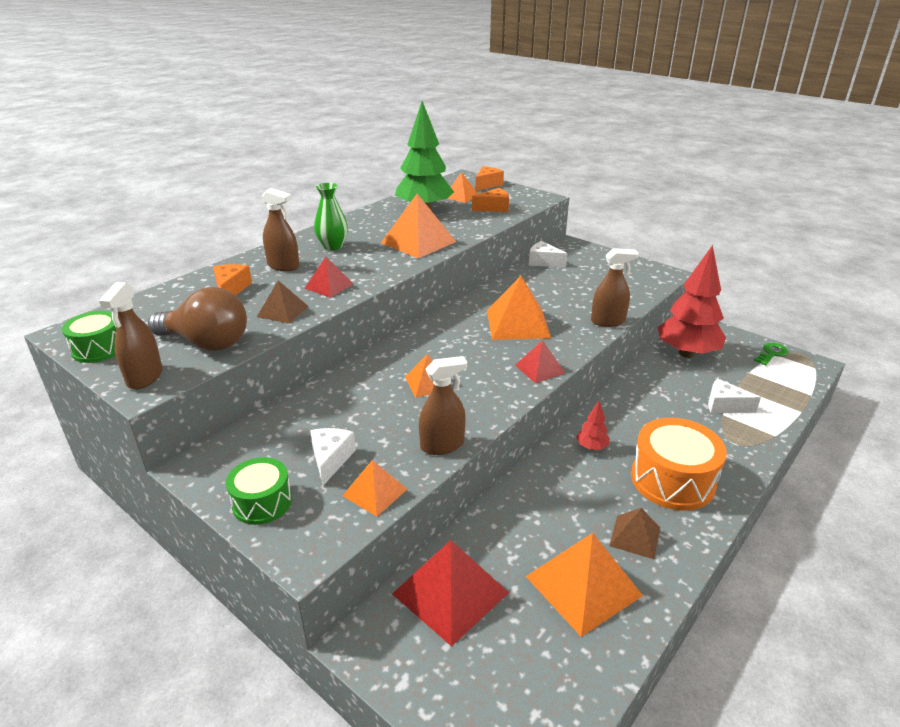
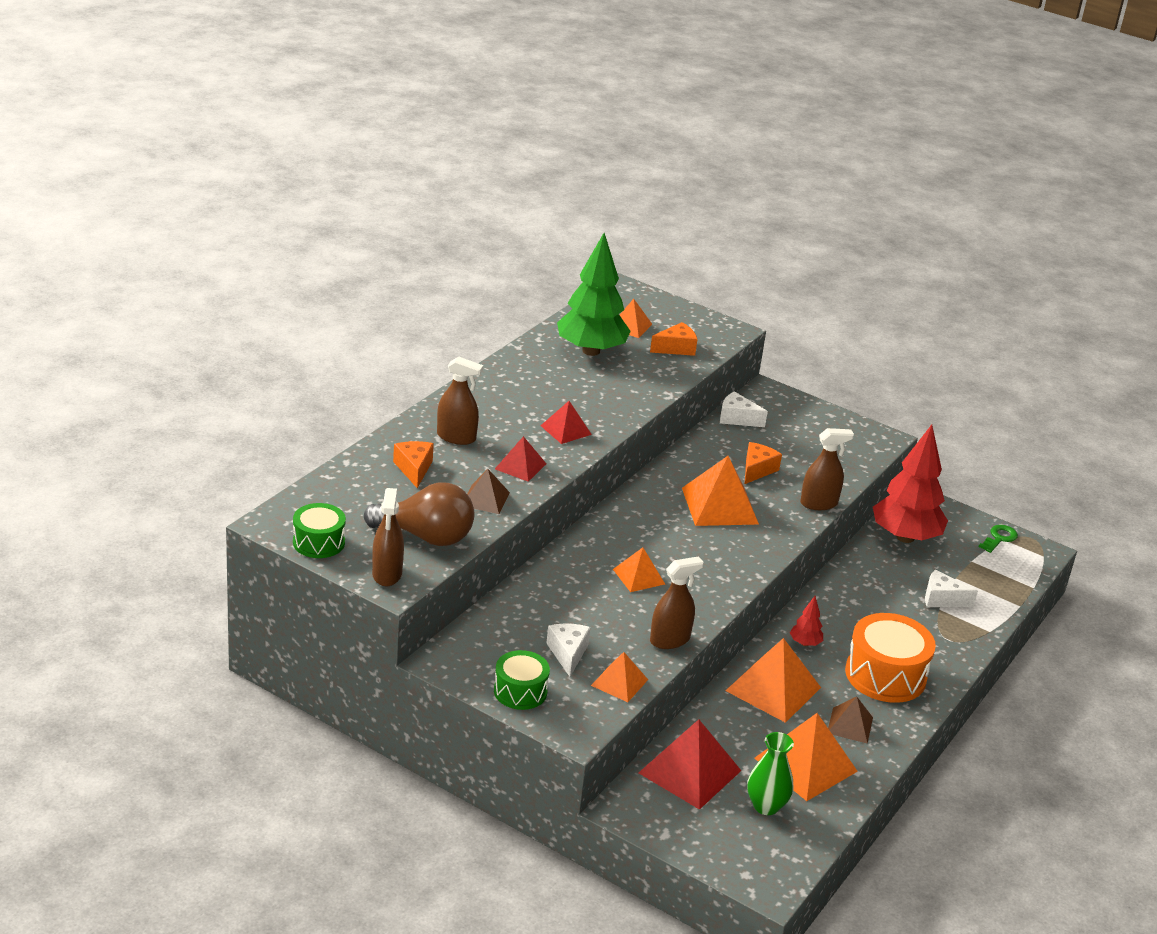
camera: 10 degrees left, 0 degrees up
(333, 246) = (501, 408): green vase -> green vase (766, 806)
(418, 242) = (599, 403): orange pyramid -> orange pyramid (773, 689)
(487, 184) = (659, 305): orange cheese -> orange cheese (757, 470)
(540, 369) = (751, 561): red pyramid -> red pyramid (566, 430)

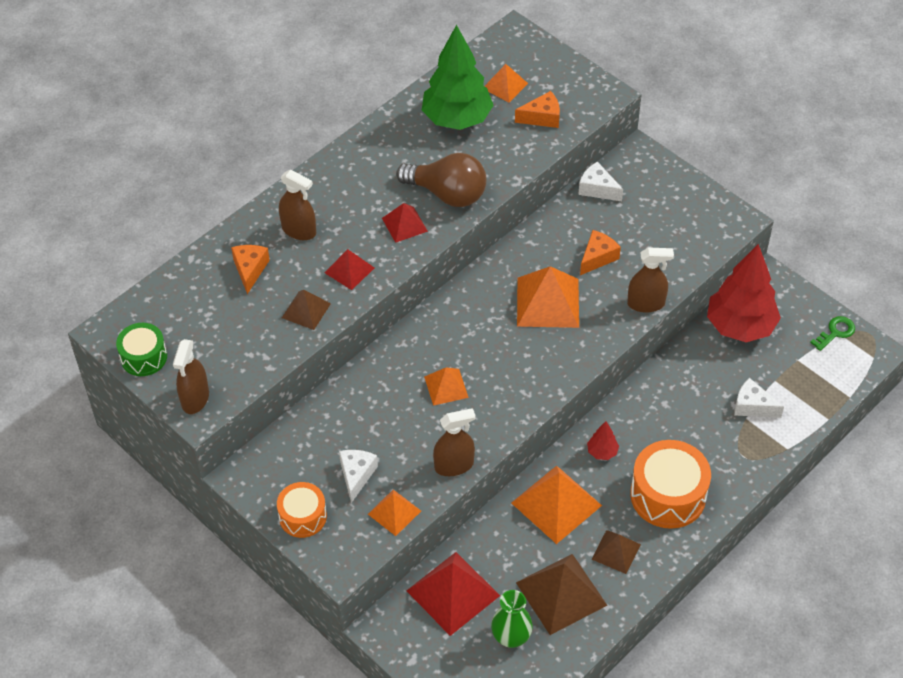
camera: 15 degrees right, 20 degrees up
(426, 536) = (241, 355): brown light bulb -> brown light bulb (447, 194)
(520, 691) = (303, 516): green drum -> orange drum
(805, 764) = (561, 593): orange pyramid -> brown pyramid

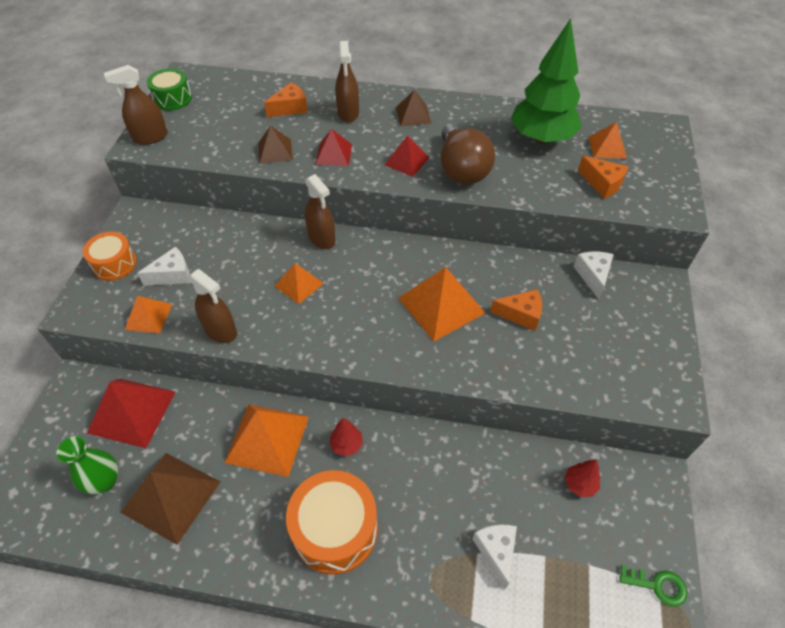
camera: 55 degrees right, 0 degrees up
(616, 551) = (243, 518): brown pyramid -> brown pyramid (413, 115)
(646, 303) = (505, 378): brown spray bottle -> brown spray bottle (322, 238)
(740, 326) = (579, 484): red tree -> red tree, size x0.42

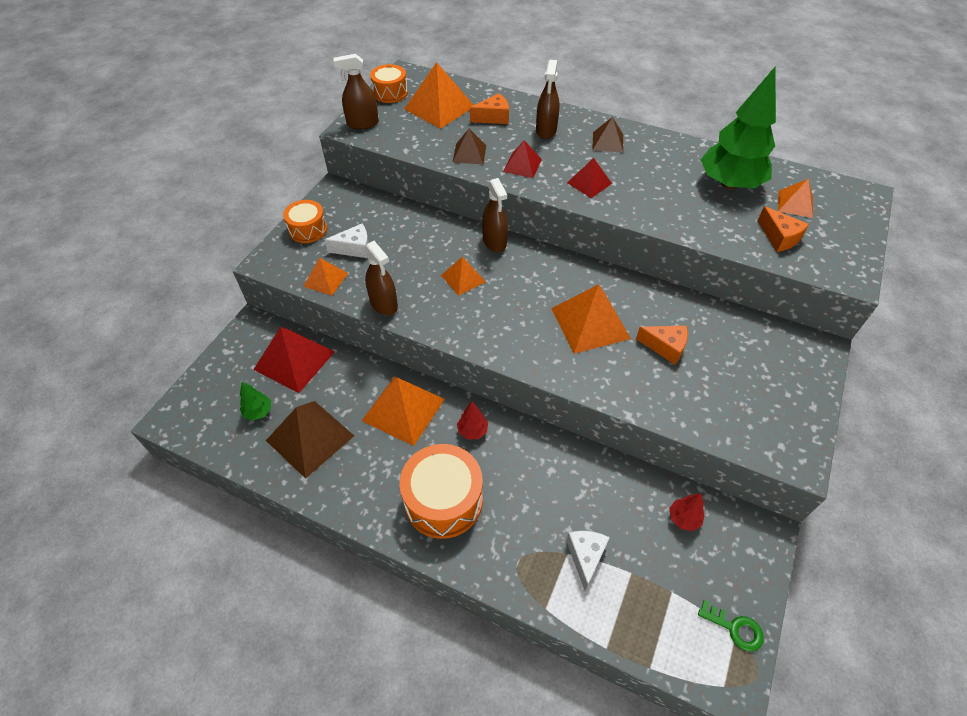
camera: 15 degrees right, 0 degrees up
(104, 481) = (258, 412): green vase -> green tree
(173, 99) = (390, 93): green drum -> orange drum
(230, 106) = (439, 107): none -> orange pyramid
(461, 169) = (640, 199): brown light bulb -> none
(593, 276) = (748, 326): white cheese -> none

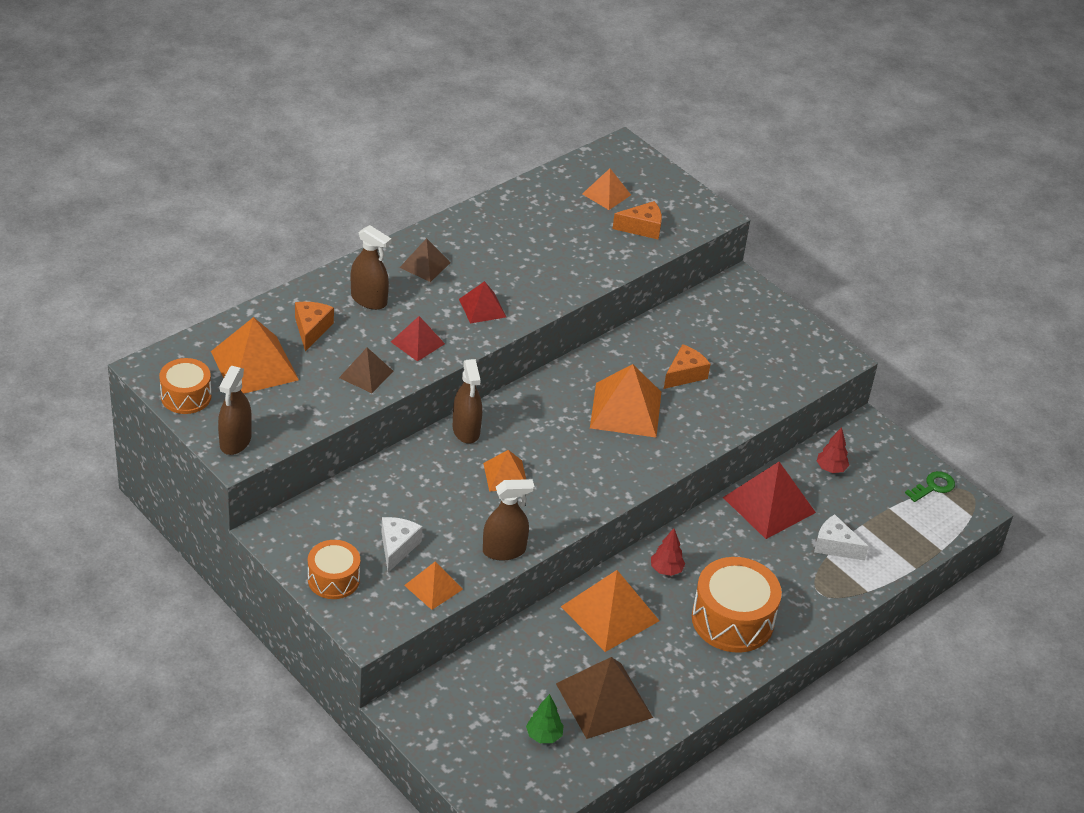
camera: 70 degrees left, 10 degrees down
(294, 360) = (486, 685): red pyramid -> red pyramid (769, 505)
(494, 242) = (466, 430): brown spray bottle -> brown spray bottle turned 75 degrees clockwise
(729, 184) = (551, 218): green tree -> none

